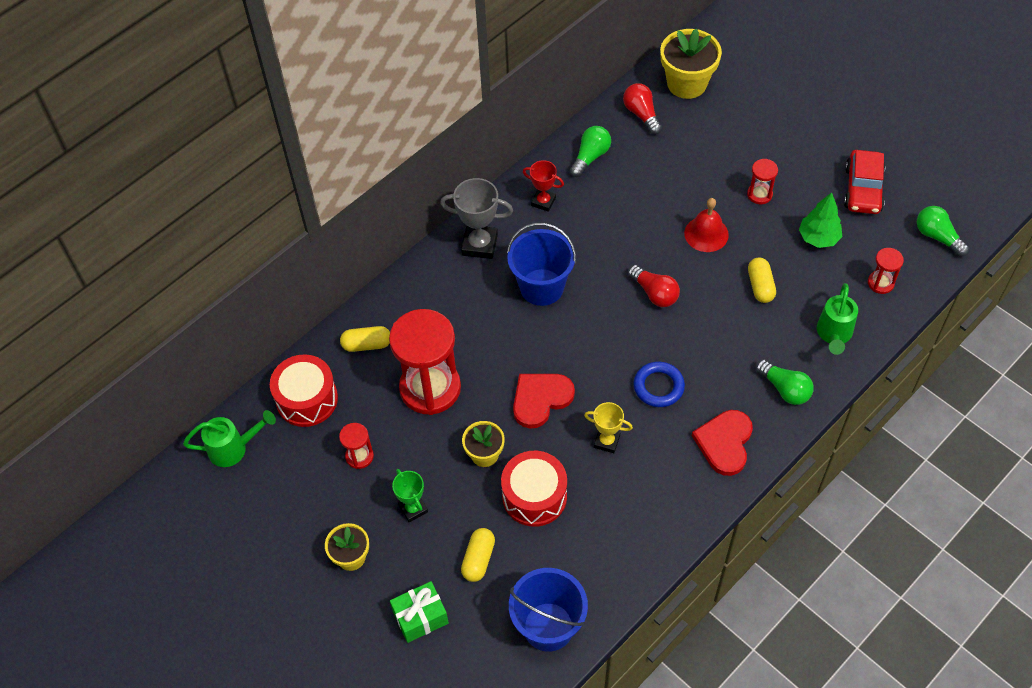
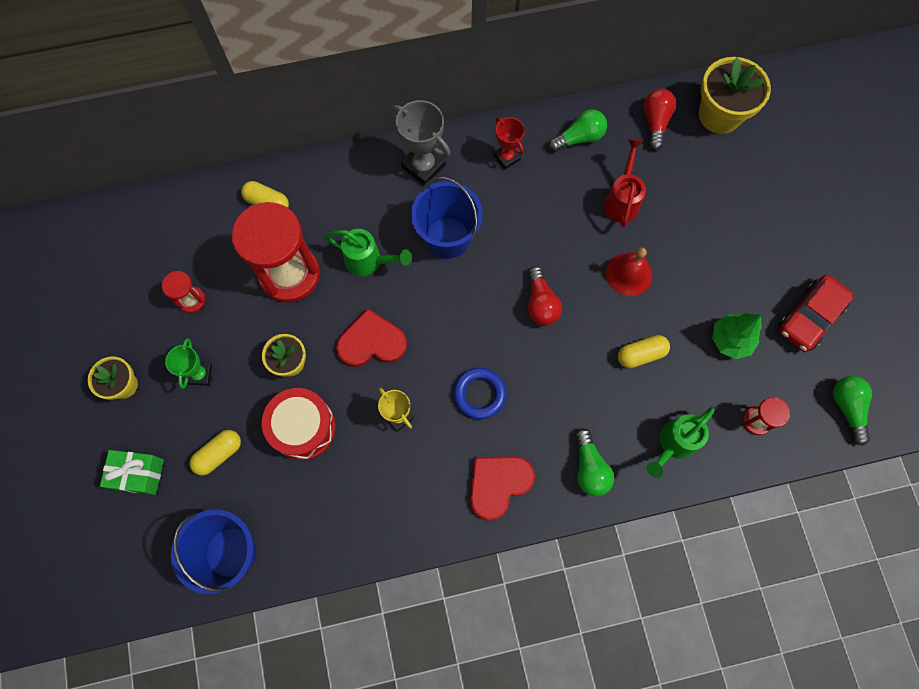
camera: 30 degrees right, 15 degrees up
(233, 448) = (102, 231): green watering can -> green watering can (369, 261)
(307, 399) = (187, 223): red drum -> none
(659, 184) = (622, 200): none -> red watering can
(759, 194) = (706, 264): red hourglass -> none
(760, 286) = (641, 354): yellow capsule -> yellow capsule turned 45 degrees clockwise

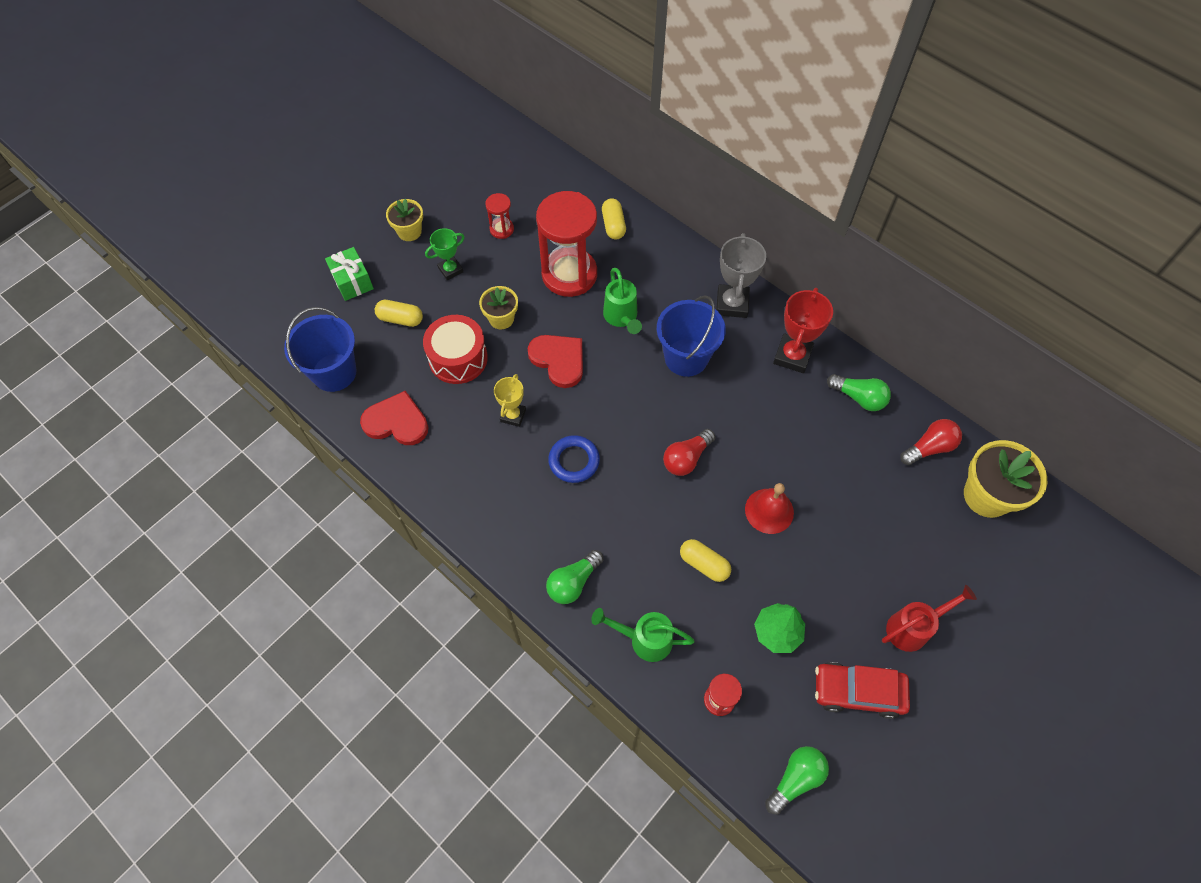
camera: 55 degrees right, 10 degrees down
(498, 484) = (510, 520): red heart -> red heart (396, 422)
(507, 157) = (792, 356): red trophy -> red trophy, size x1.60
(622, 200) = (832, 465): red watering can -> red watering can (913, 628)

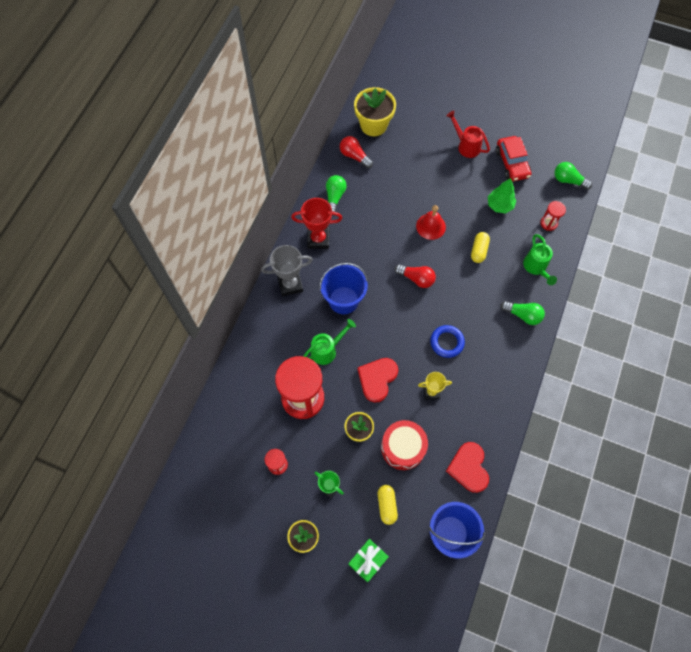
camera: 110 degrees left, 5 degrees up
(613, 225) = (247, 383): yellow capsule -> none

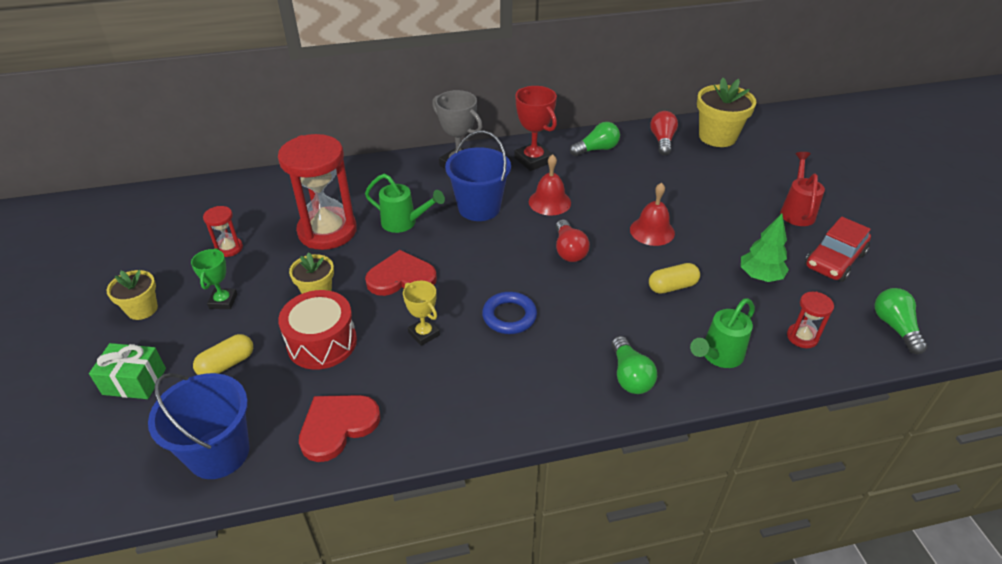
camera: 55 degrees right, 25 degrees down
(367, 259) = (549, 202): none -> red bell

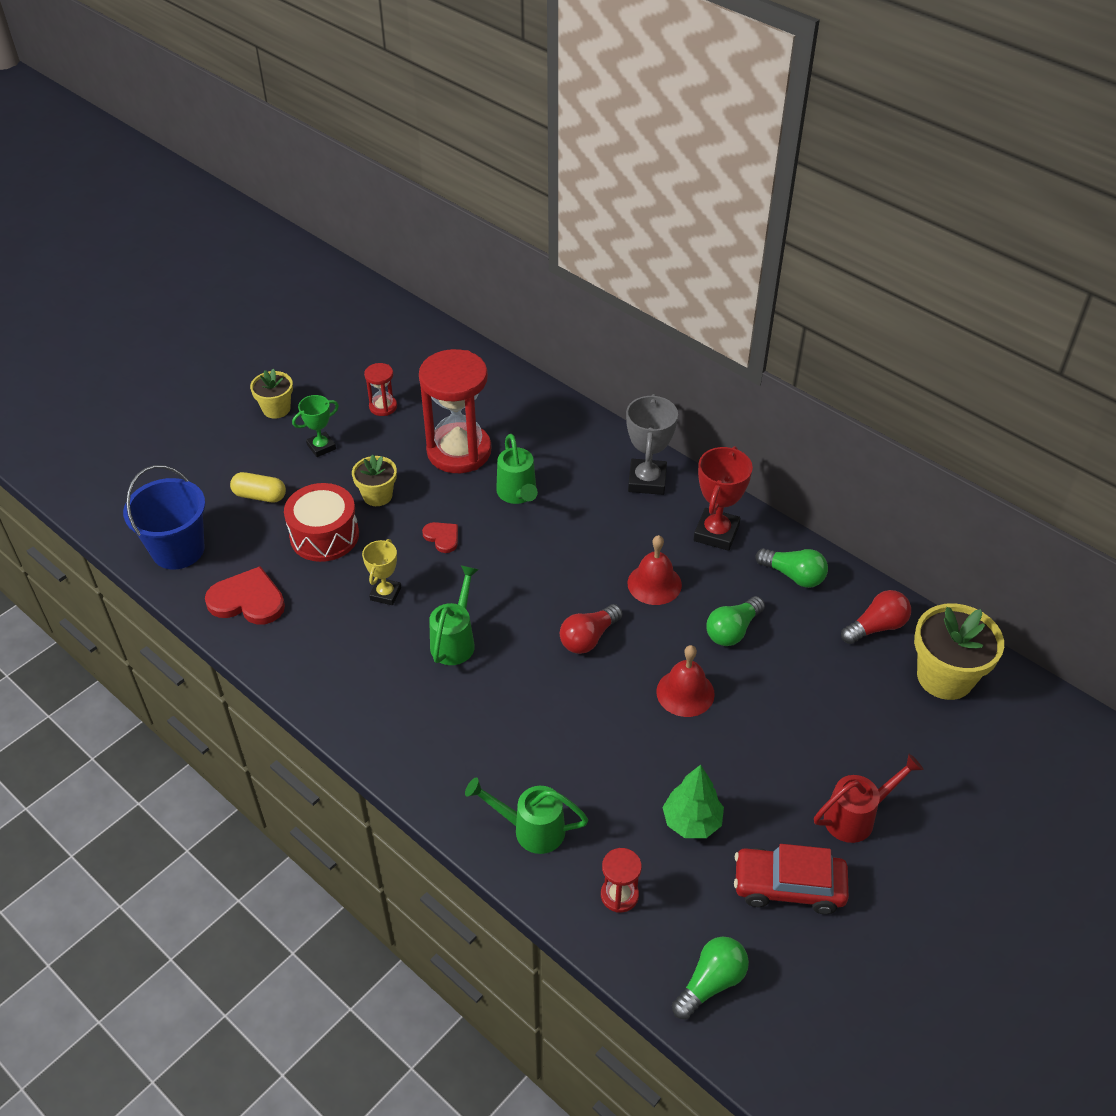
camera: 55 degrees right, 5 degrees up
(134, 381) = (206, 458): green gift -> none
(401, 277) = (442, 537): red heart -> red heart, size x0.55
(479, 208) = (591, 535): blue bucket -> none
(509, 316) = (455, 641): blue ring -> green watering can
(630, 376) = (448, 768): green light bulb -> green light bulb (732, 630)
(672, 286) = (606, 749): yellow capsule -> none

